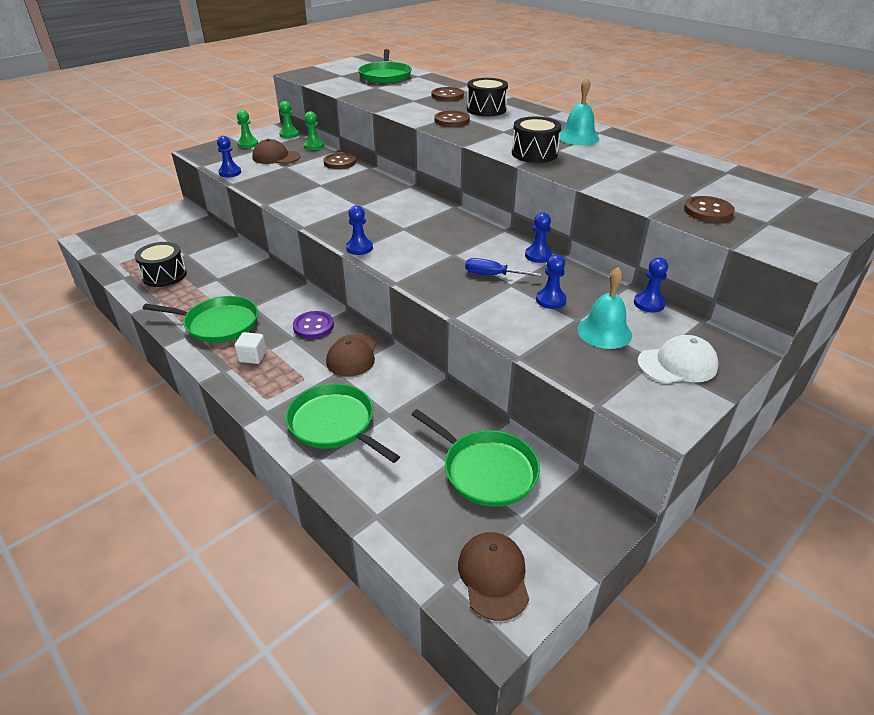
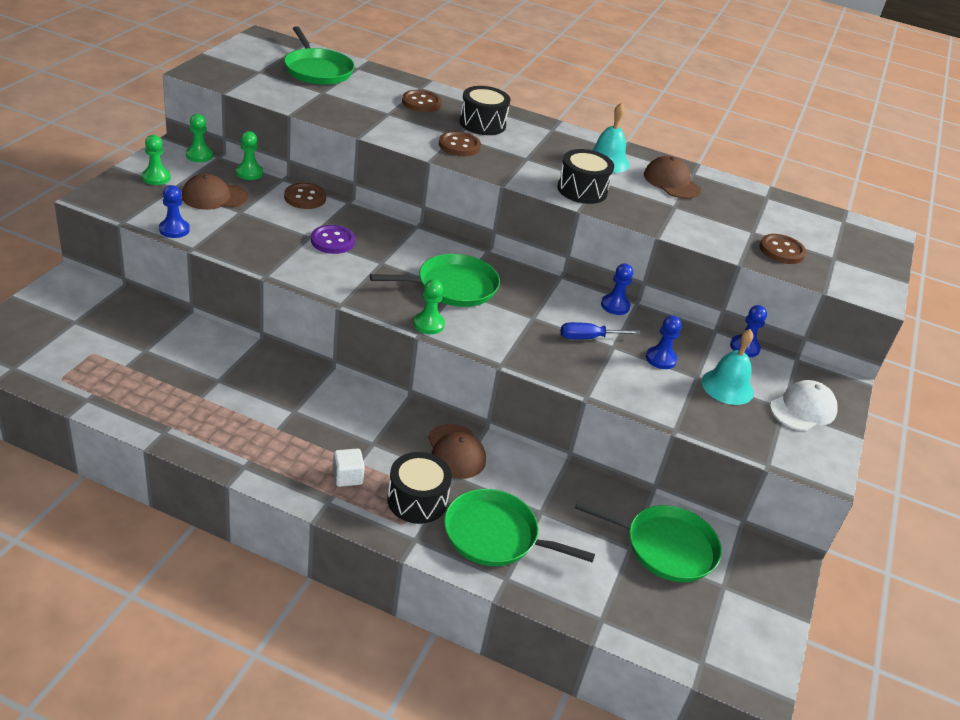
camera: 30 degrees left, 0 degrees up
(164, 275) = (142, 387): black drum -> black drum (417, 500)
(218, 324) = (272, 442): green pan -> green pan (452, 286)
(313, 326) = (387, 424): purple button -> purple button (332, 241)
(359, 248) = (428, 324): blue pawn -> green pawn
(493, 576) = (732, 643): brown cap -> brown cap (671, 182)

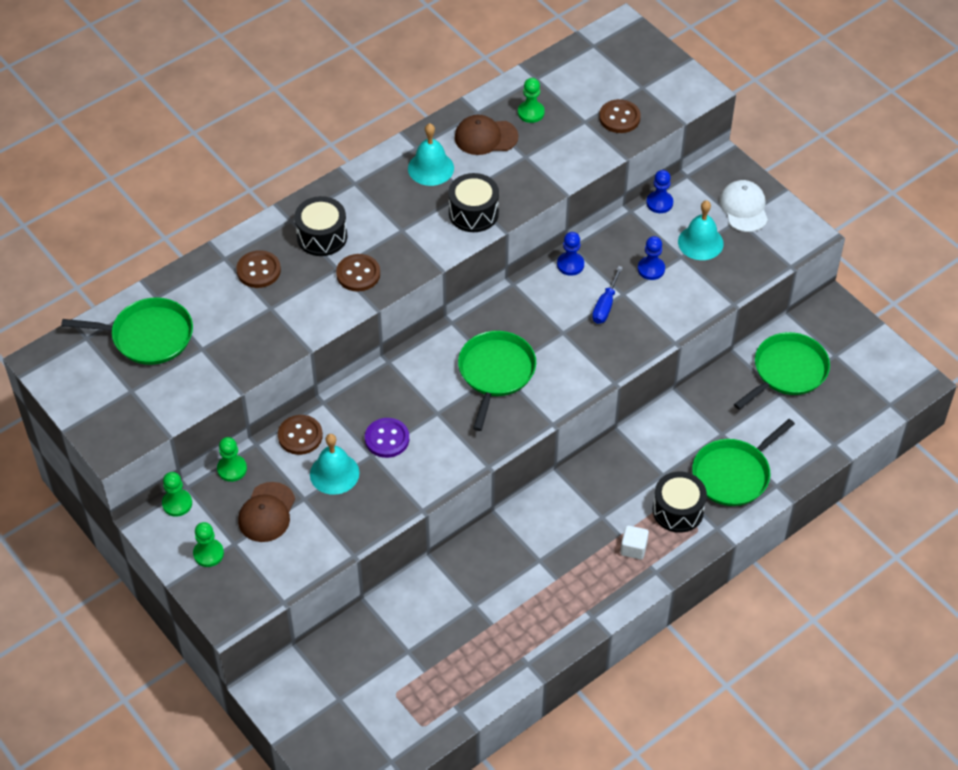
camera: 55 degrees left, 15 degrees up
(174, 230) = (315, 562): blue pawn -> none
(277, 221) = (334, 473): none -> turquoise bell
(428, 324) = (542, 412): green pawn -> green pawn (531, 113)
(456, 452) = (635, 462): brown cap -> none

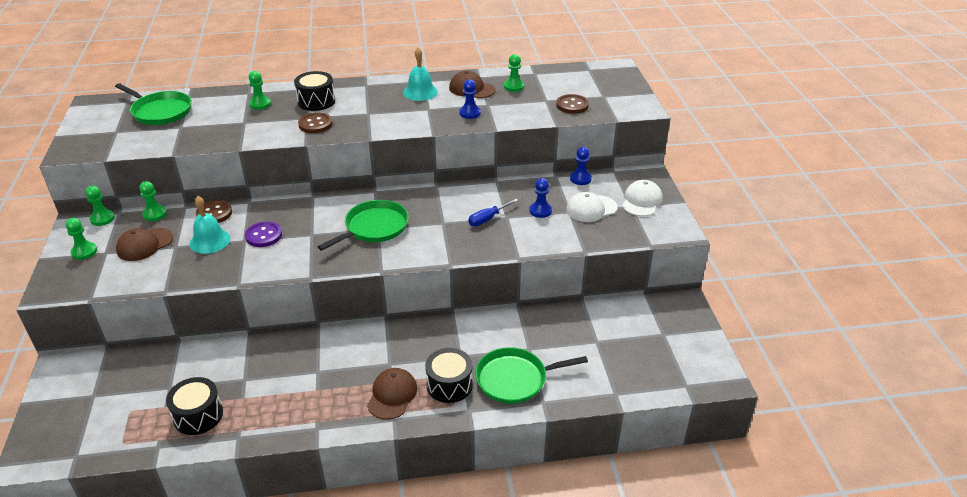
camera: 30 degrees right, 15 degrees down
(258, 270) = (260, 104): brown button -> green pawn
(473, 213) = (423, 119): black drum -> black drum (198, 415)
(570, 265) = (485, 189): blue pawn -> blue pawn (470, 113)
(633, 548) = (392, 395): white cube -> brown cap
(700, 242) = (591, 209): turquoise bell -> white cap
(787, 371) = (615, 329): green pan -> none

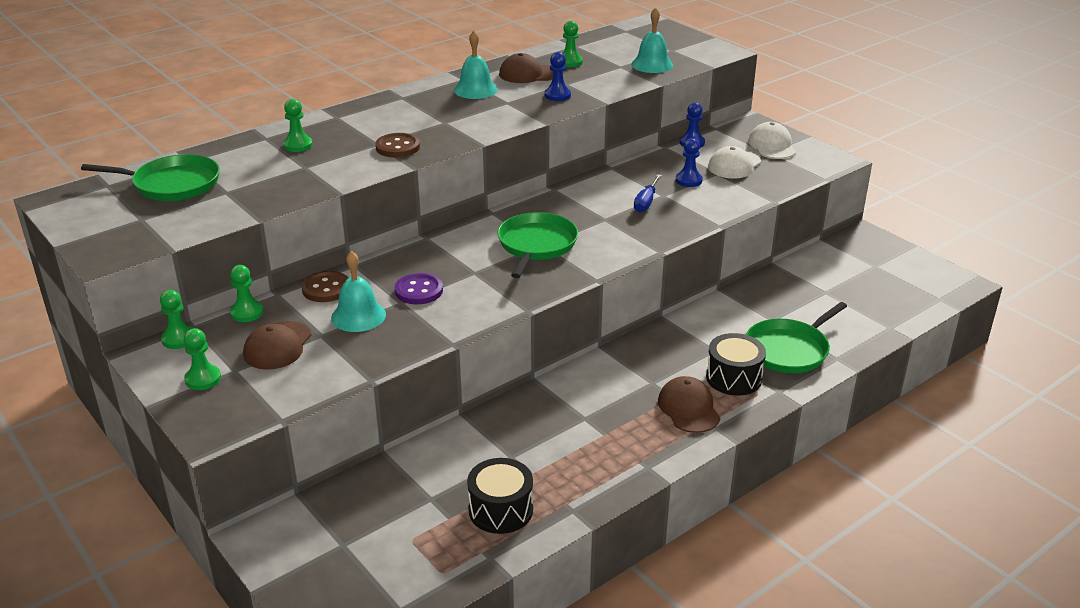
camera: 30 degrees left, 5 degrees down
(316, 101) = (365, 126): black drum -> none
(572, 105) = (652, 64): brown button -> turquoise bell

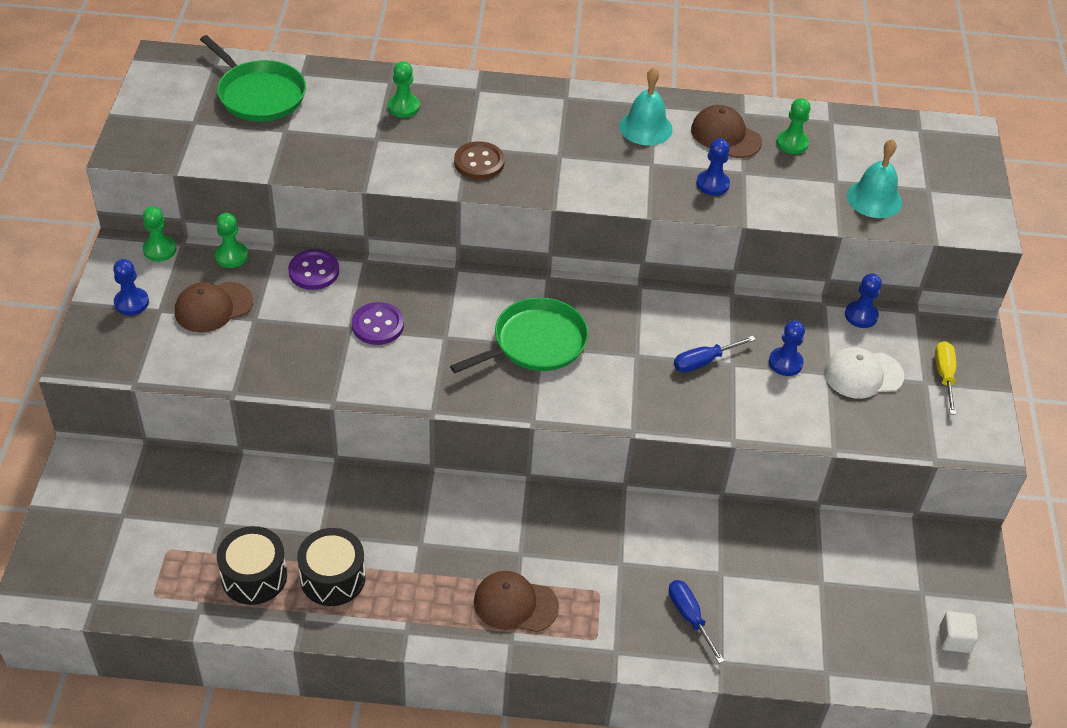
camera: 40 degrees right, 15 degrees up
(203, 379) = (131, 302): green pawn -> blue pawn
(326, 288) = (314, 271): brown button -> purple button
(358, 316) = (302, 319): turquoise bell -> none
(688, 408) = (515, 604): brown cap -> brown cap turned 105 degrees counterclockwise
(733, 378) = (596, 605): black drum -> black drum (333, 578)
(772, 145) = (944, 376): white cap -> yellow screwdriver
(789, 350) = (690, 617): green pan -> blue screwdriver
(919, 275) = (954, 639): none -> white cube

